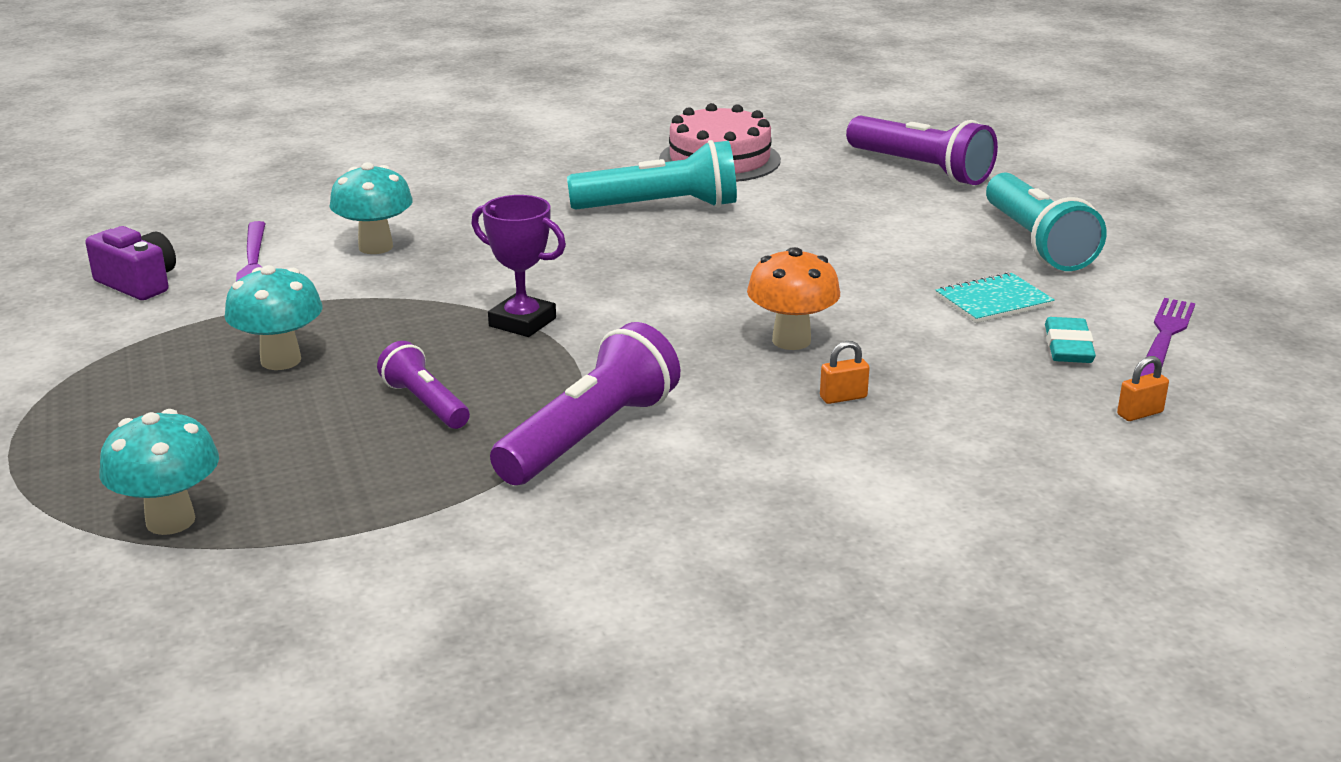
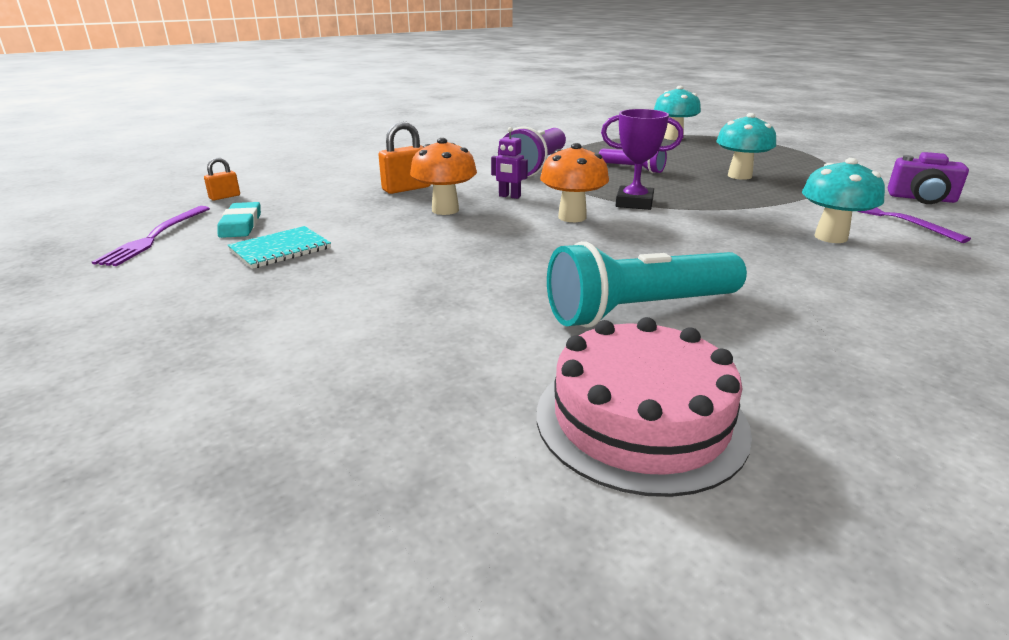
camera: 165 degrees right, 0 degrees up
(630, 308) = (572, 217): none -> orange mushroom
(687, 357) = (509, 196): none -> purple robot
(843, 397) = (406, 189): orange padlock -> orange padlock, size x1.72
(920, 169) = (287, 449): purple flashlight -> none
(1036, 243) = (191, 315): turquoise flashlight -> none

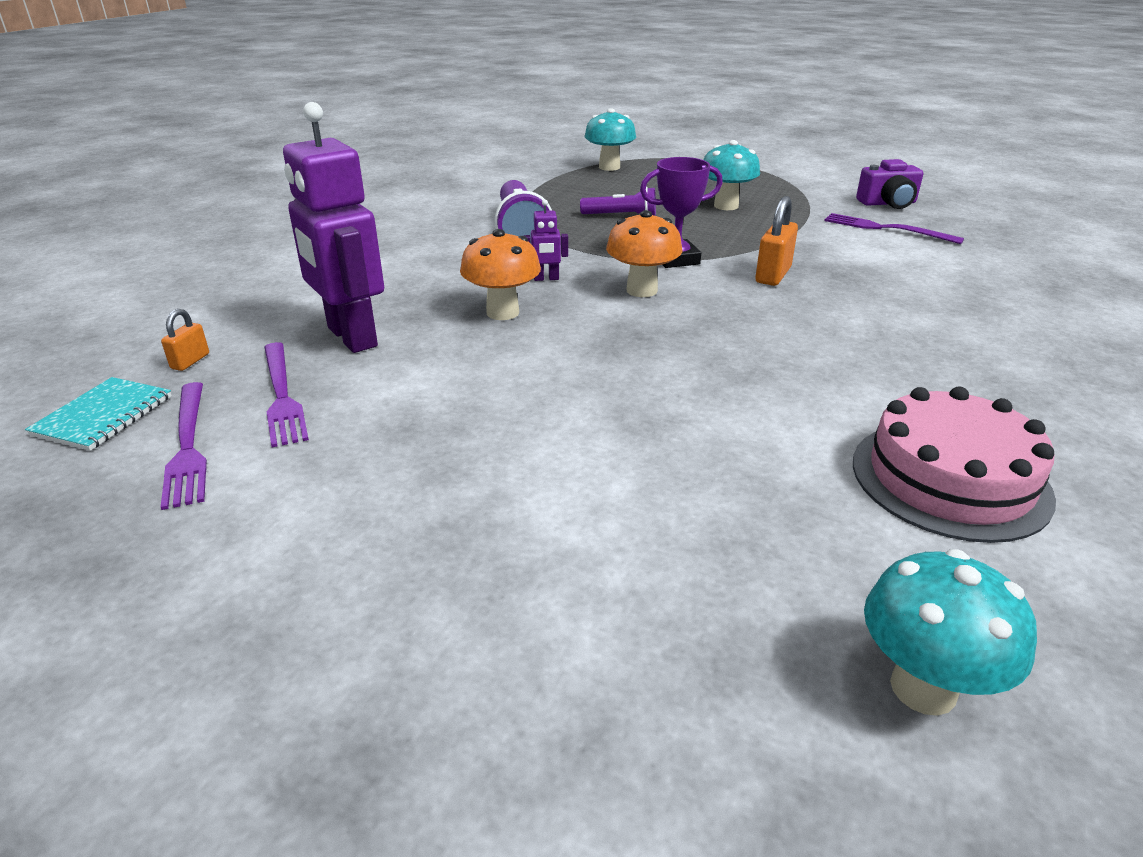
camera: 30 degrees left, 5 degrees up
(241, 224) = (282, 395): turquoise eraser -> purple fork
(280, 249) = (389, 414): turquoise notebook -> turquoise notebook (103, 415)
(328, 203) = (351, 337): none -> purple robot
(406, 189) = (417, 294): orange padlock -> orange padlock (773, 275)
(639, 310) = (826, 378): turquoise flashlight -> none
(830, 237) = (871, 260): turquoise mushroom -> turquoise mushroom (923, 688)

